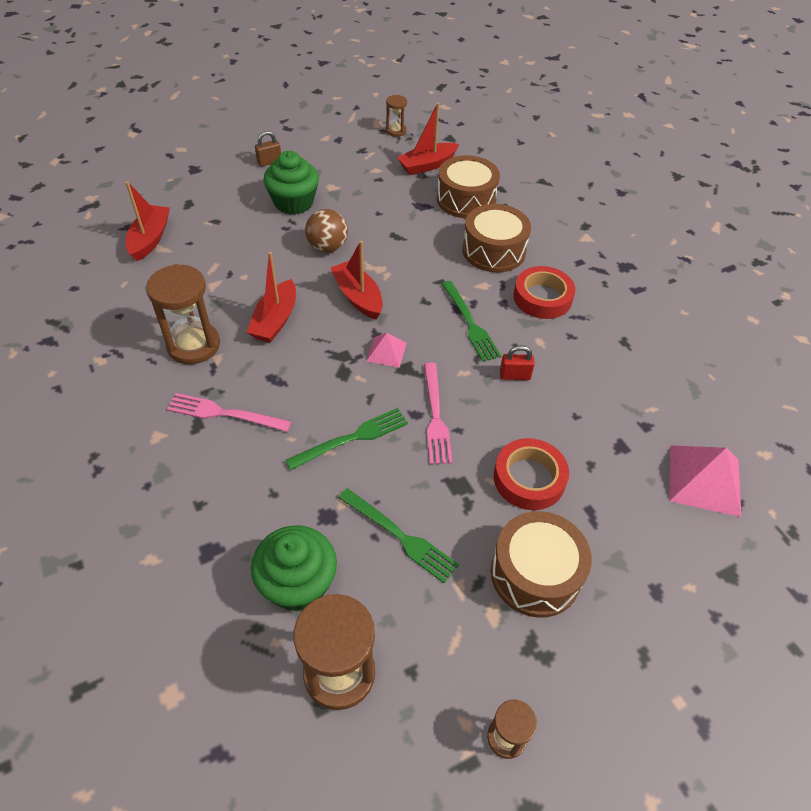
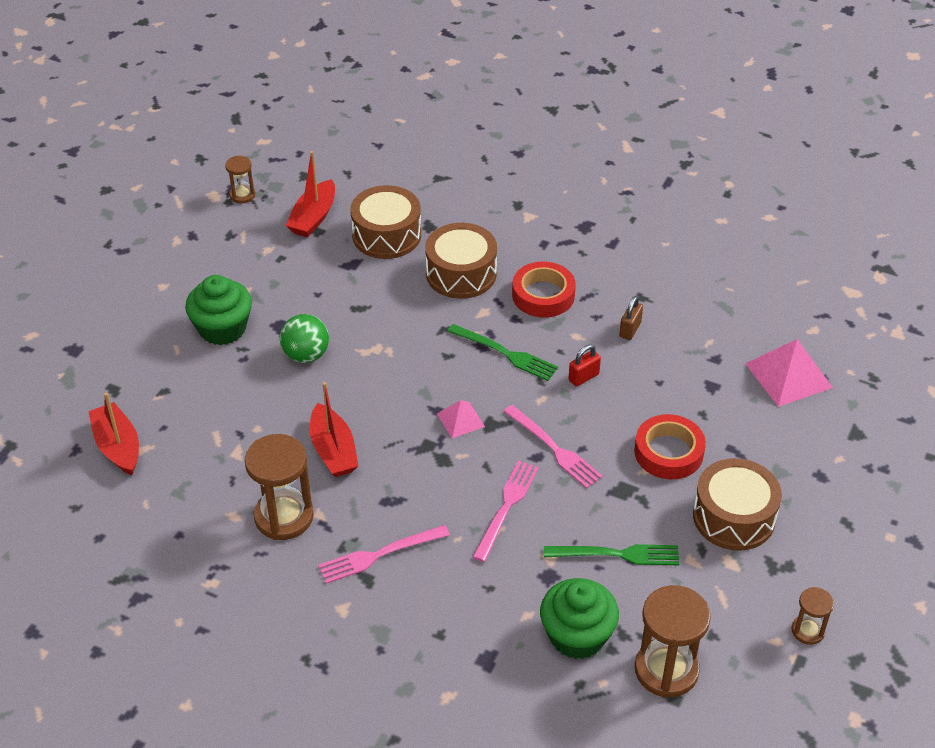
camera: 35 degrees left, 5 degrees down
(269, 162) = (147, 298): brown padlock -> brown padlock (630, 330)
(327, 247) = (306, 355): brown ball -> green ball
(352, 438) = (506, 507): green fork -> pink fork
(358, 297) = (385, 386): red boat -> none

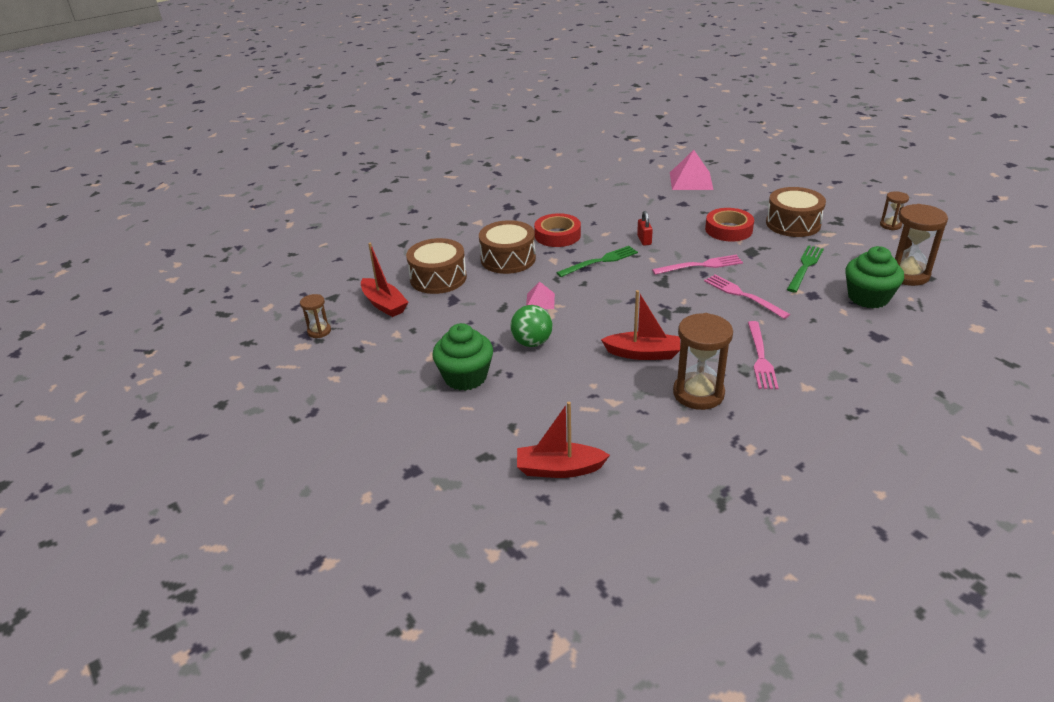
camera: 60 degrees left, 10 degrees down
(460, 420) = (650, 293): pink pyramid -> pink pyramid (540, 301)
(630, 330) = (615, 215): brown padlock -> none

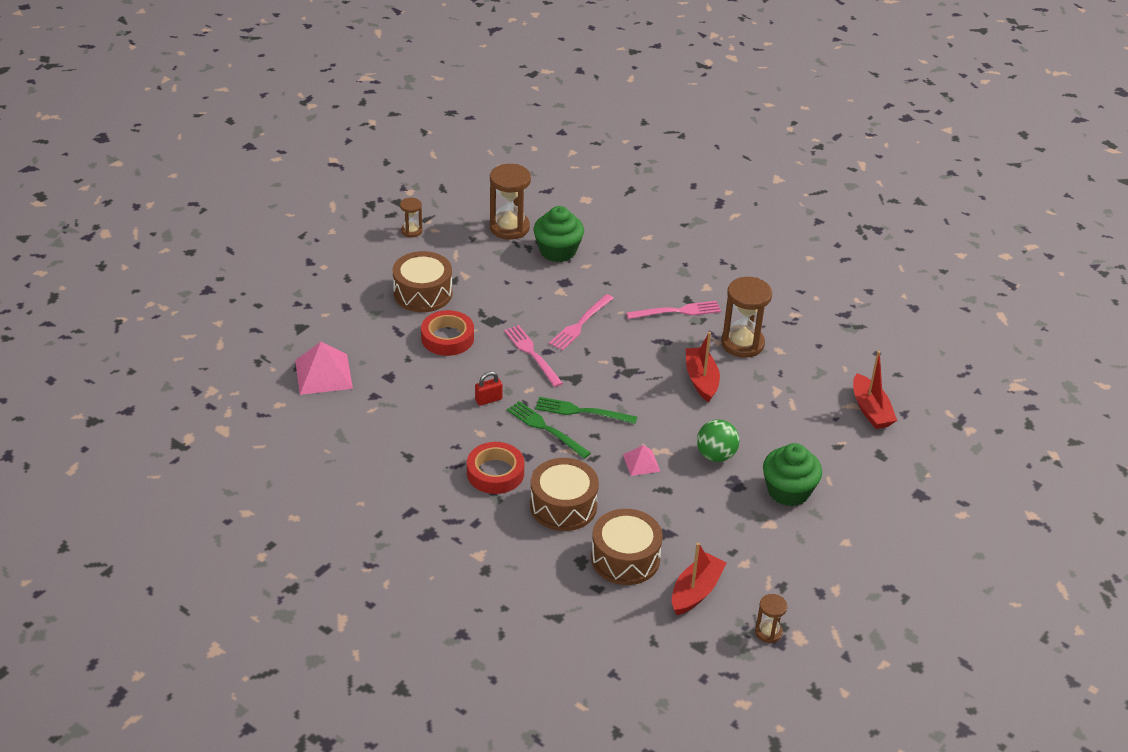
camera: 110 degrees left, 5 degrees up
(805, 267) = (513, 286): green fork -> green fork (581, 411)

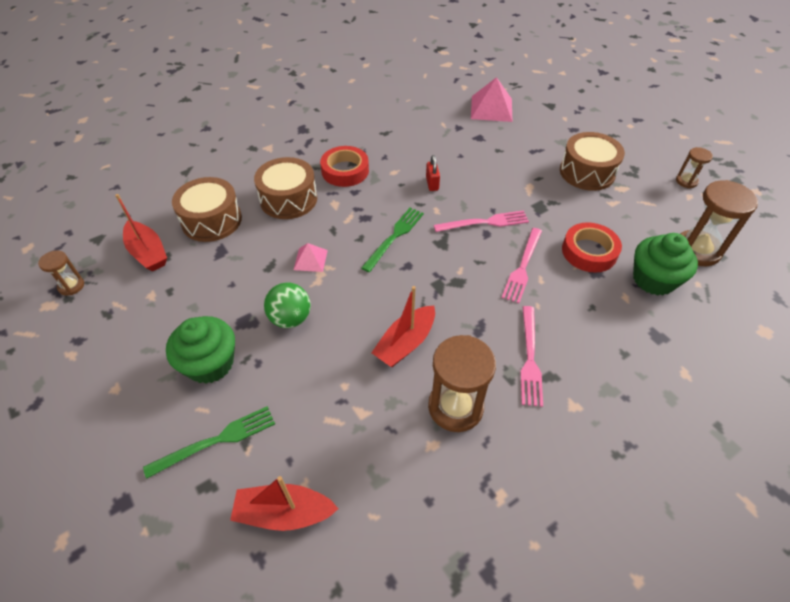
camera: 110 degrees right, 10 degrees up
(447, 338) = (520, 175): red tape -> red tape (589, 252)
(545, 428) = (382, 209): green fork -> green fork (216, 440)
(580, 324) = (522, 267): pink fork -> pink fork turned 120 degrees counterclockwise
(701, 380) = (405, 343): red boat -> red boat turned 120 degrees clockwise

